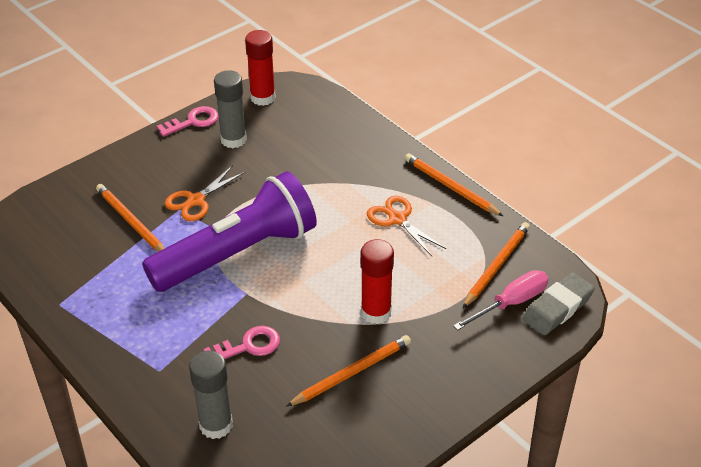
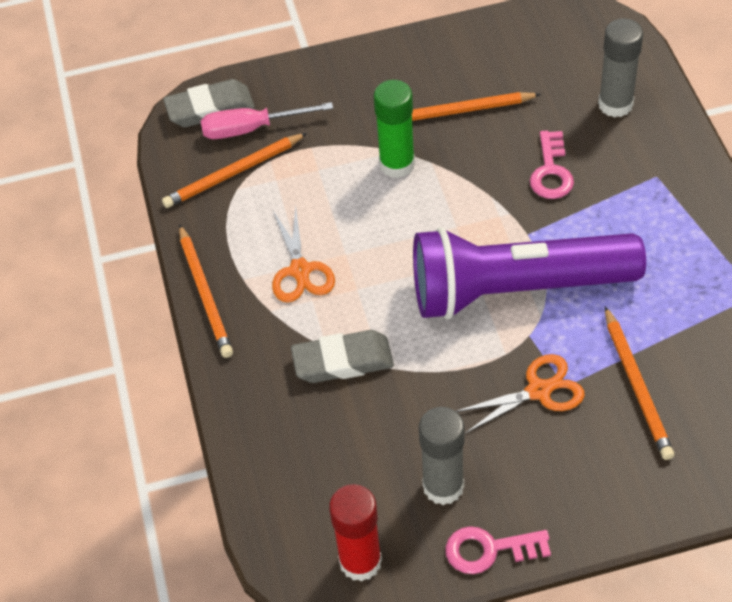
camera: 150 degrees left, 10 degrees up
(248, 346) = (551, 171): pink key -> pink key turned 90 degrees counterclockwise
(332, 179) = (343, 361): none -> grey eraser
(376, 312) = (397, 164): red glue stick -> green glue stick

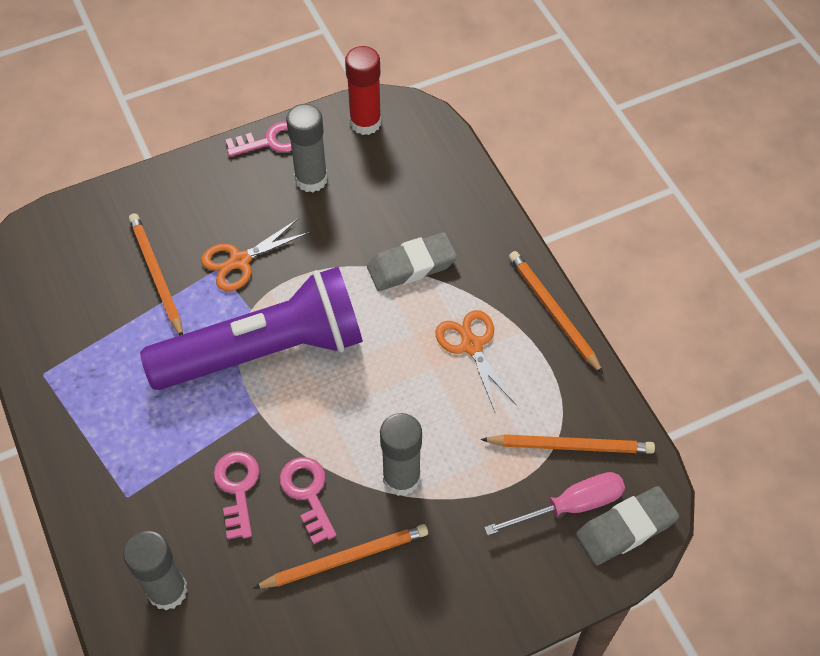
camera: 165 degrees right, 5 degrees up
(233, 173) = (571, 446): orange pencil -> orange pencil turned 45 degrees clockwise
(397, 164) = (401, 478): green glue stick -> grey glue stick
(486, 161) = (307, 493): none -> pink key

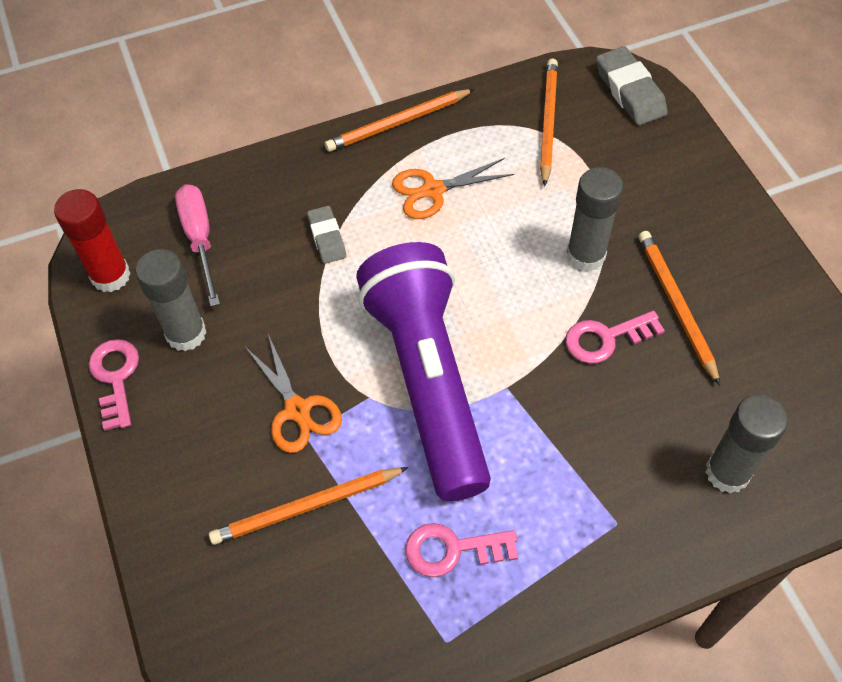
camera: 85 degrees left, 0 degrees up
(237, 488) = (602, 406): pink key -> pink key (452, 550)
(411, 266) = (327, 237): grey eraser -> grey eraser, size x0.63
(570, 506) = (610, 127): pink screwdriver -> pink screwdriver (200, 239)

